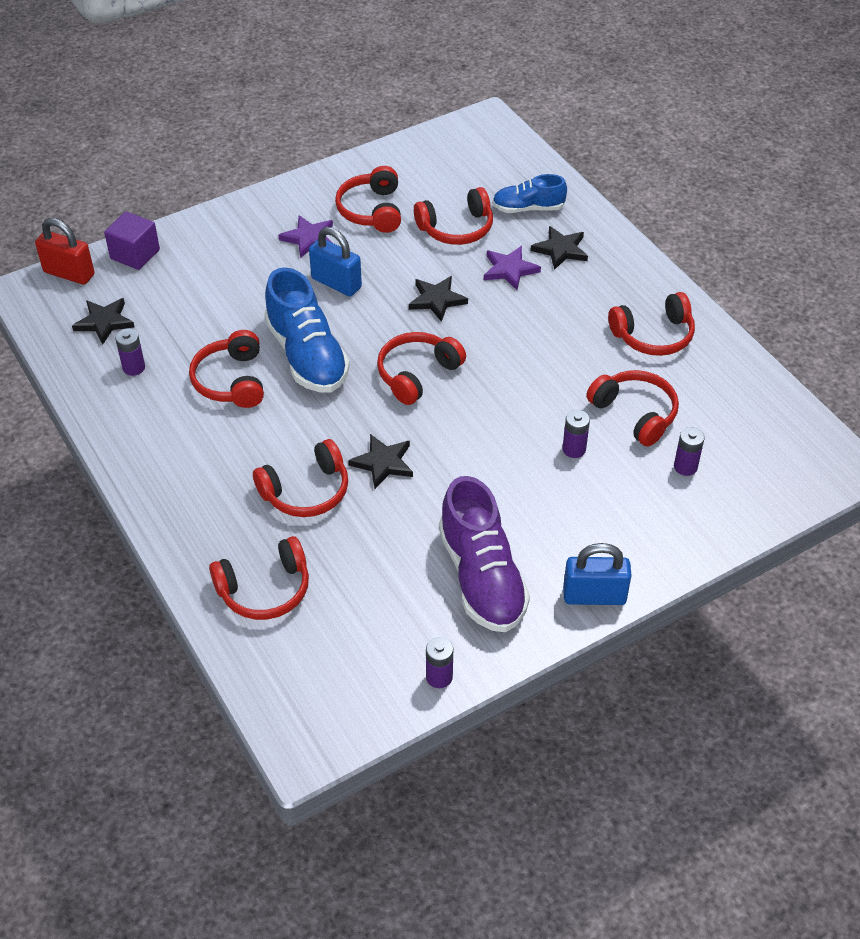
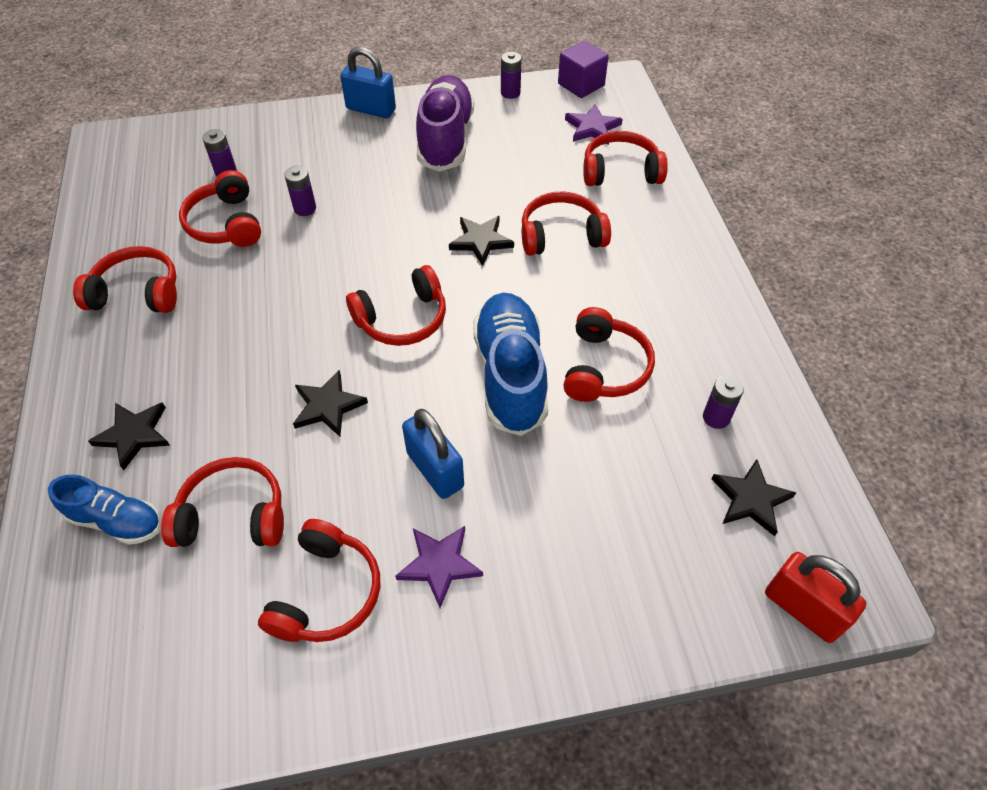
camera: 160 degrees left, 5 degrees up
(135, 254) = (700, 617): purple cube -> purple cube (581, 85)
(509, 270) = (216, 423): purple star -> purple star (592, 128)

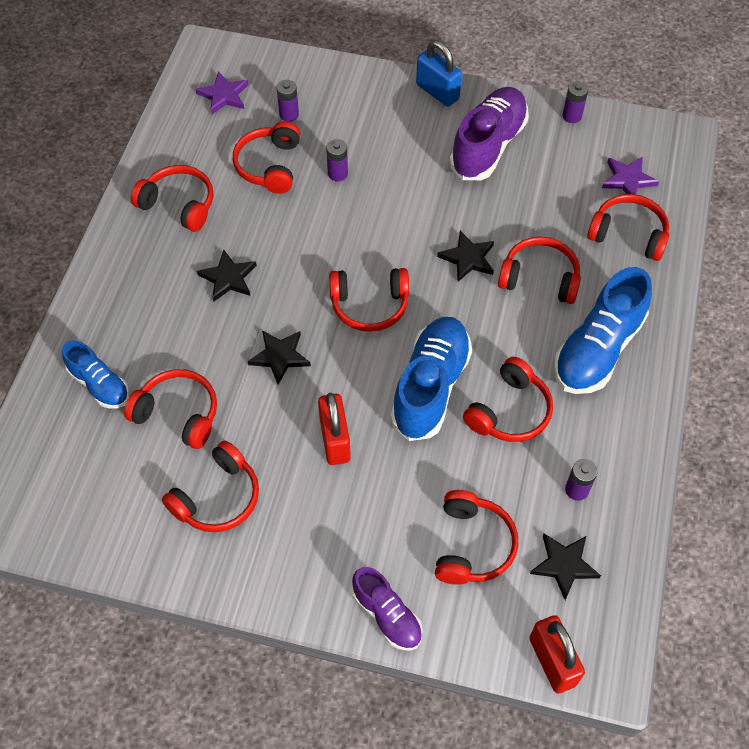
camera: 25 degrees right, 5 degrees up
(134, 435) = (134, 323): black star -> black star (228, 278)
(435, 470) = (335, 440): blue padlock -> red padlock
(439, 564) = (304, 511): purple star -> purple star (224, 95)
(581, 85) = (643, 129): purple cube -> none
(597, 642) = (387, 615): none -> purple shoe
(645, 520) = (472, 545): none -> red headphones
(654, 279) = (597, 349): none -> blue shoe

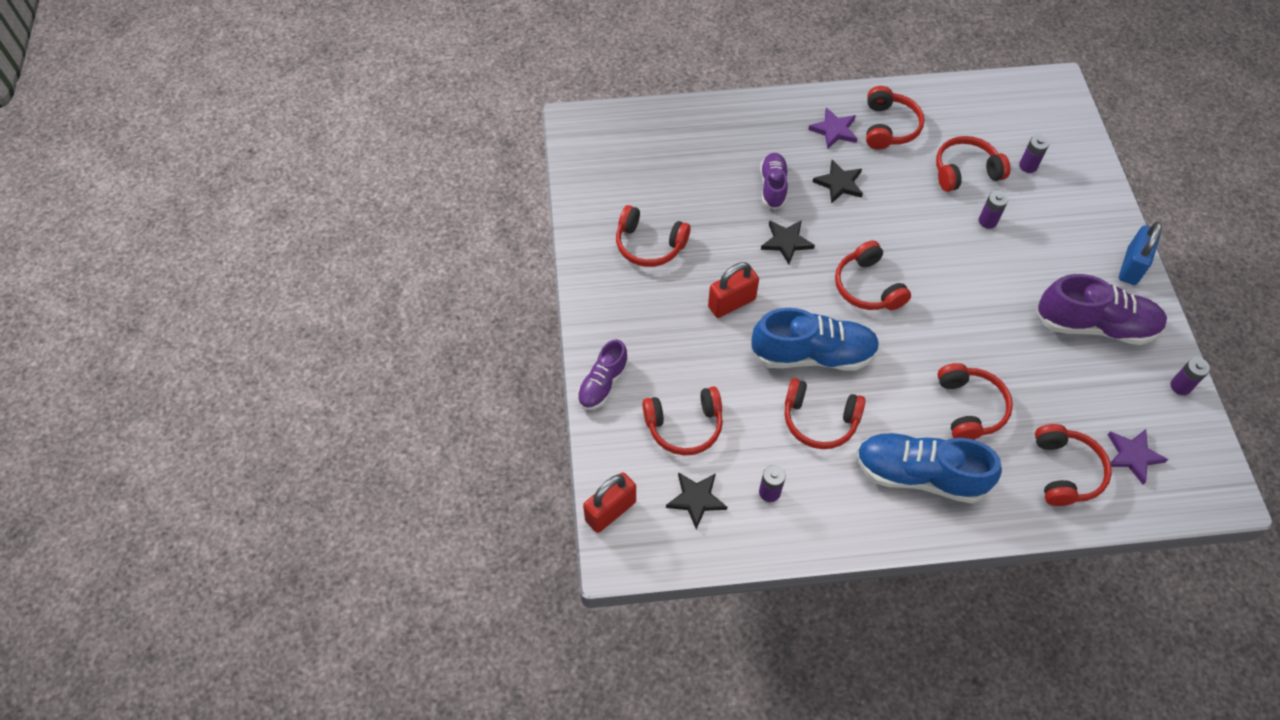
camera: 70 degrees right, 0 degrees up
(99, 385) = (705, 141): blue shoe -> none
(178, 414) = (705, 196): red headphones -> none
(200, 341) = (773, 186): none -> purple shoe
(224, 95) = (1017, 115): purple star -> purple star (834, 130)
(468, 258) = (957, 345): black star -> none

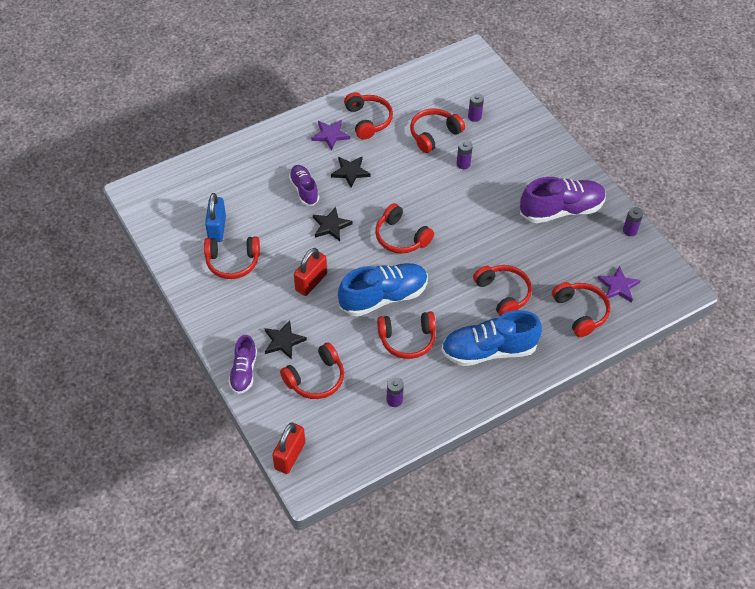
camera: 25 degrees left, 5 degrees down
(696, 499) = (346, 424): black star -> black star (283, 341)
(1131, 266) = (569, 162): blue padlock -> blue padlock (217, 228)

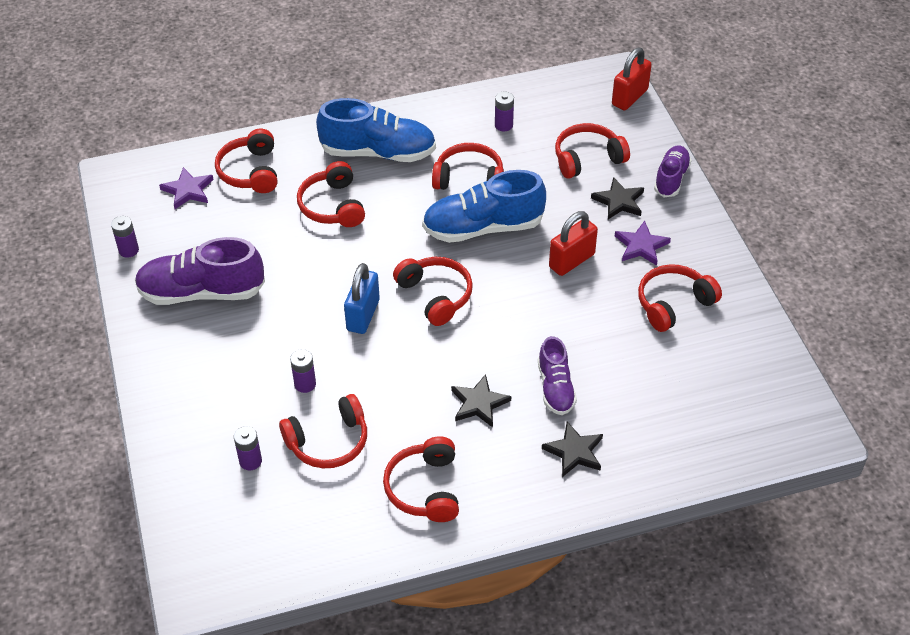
camera: 165 degrees left, 5 degrees down
(217, 228) = (692, 353): blue padlock -> blue padlock (363, 315)
(232, 262) = (673, 304): red headphones -> red headphones turned 45 degrees counterclockwise
(330, 135) = (494, 473): purple star -> purple star (641, 246)
(331, 226) = (528, 328): black star -> black star (574, 451)

